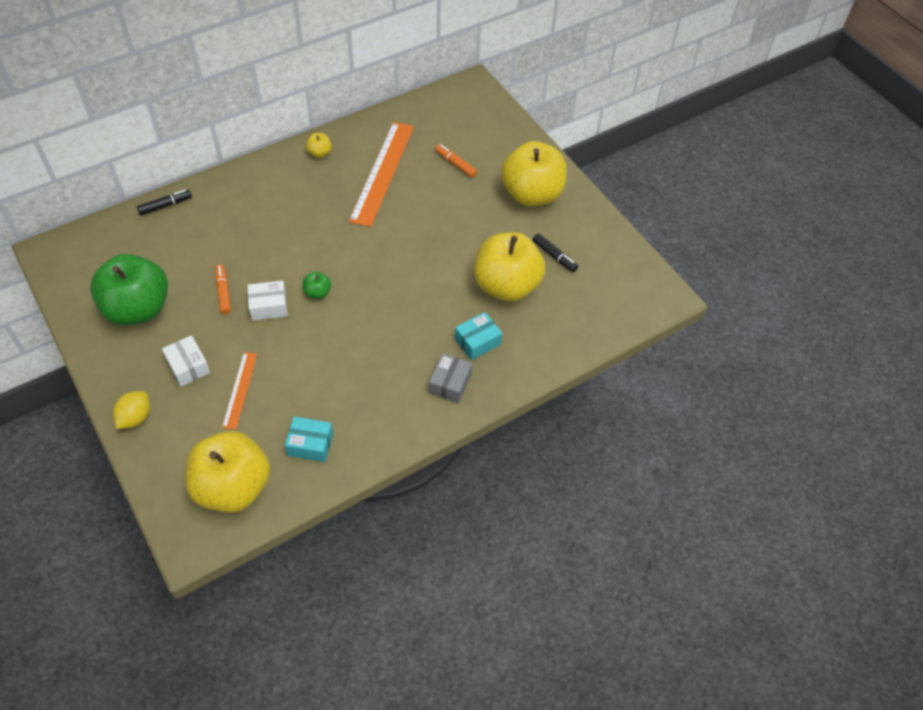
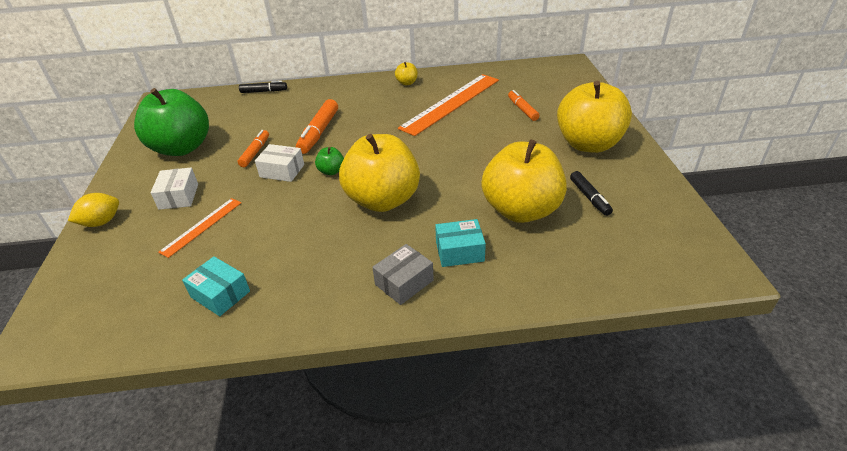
camera: 30 degrees right, 15 degrees down
(233, 487) = (117, 309): yellow apple -> yellow apple (383, 200)
(271, 248) = (319, 132): none -> orange marker

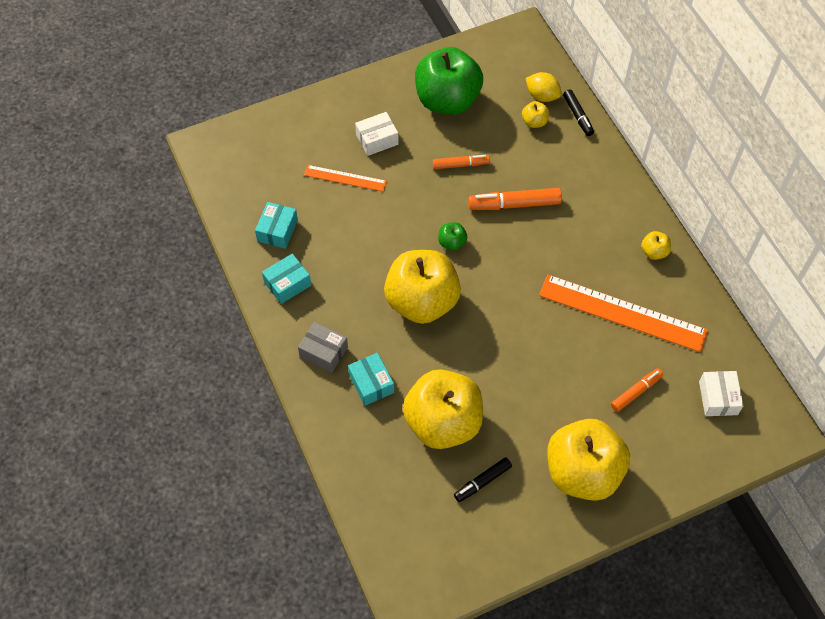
camera: 70 degrees right, 20 degrees up
(101, 222) = (329, 104): yellow lemon -> yellow lemon (542, 96)
(250, 110) = (534, 122): none -> yellow apple
(282, 171) = (439, 201): white box -> white box (718, 398)
(298, 298) = (287, 284): none -> turquoise box

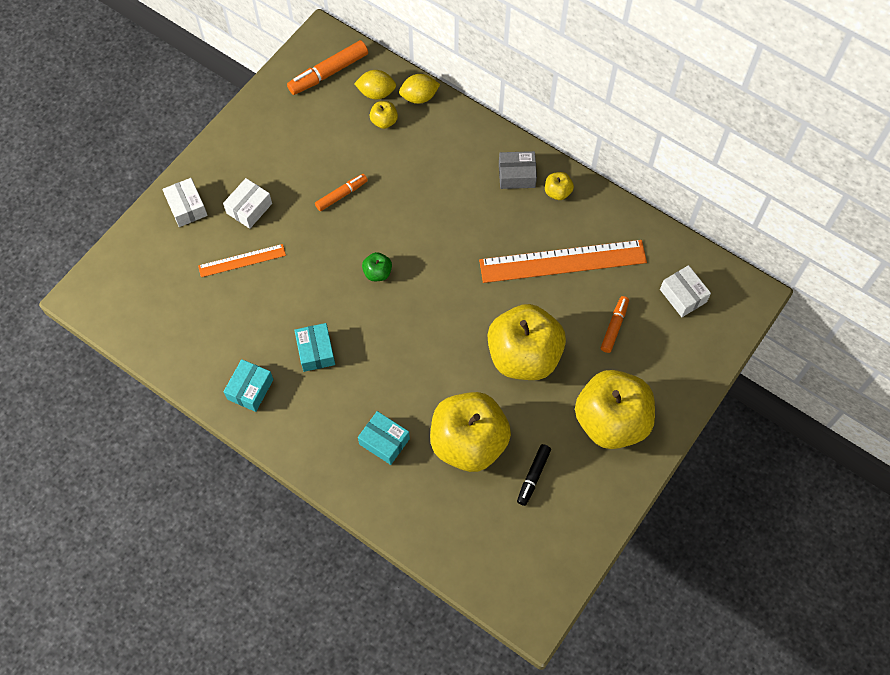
camera: 30 degrees left, 5 degrees up
(277, 230) = (209, 343): turquoise box -> turquoise box (316, 351)
(324, 352) = (323, 435): grey box -> grey box (516, 175)
(327, 115) = (187, 207): none -> white box
(422, 302) = (384, 342): yellow apple -> yellow apple (524, 356)
(447, 100) = (292, 138): green apple -> none
(514, 204) = (412, 208): orange marker -> orange marker (328, 73)
(577, 116) = (419, 97): black marker -> yellow lemon

